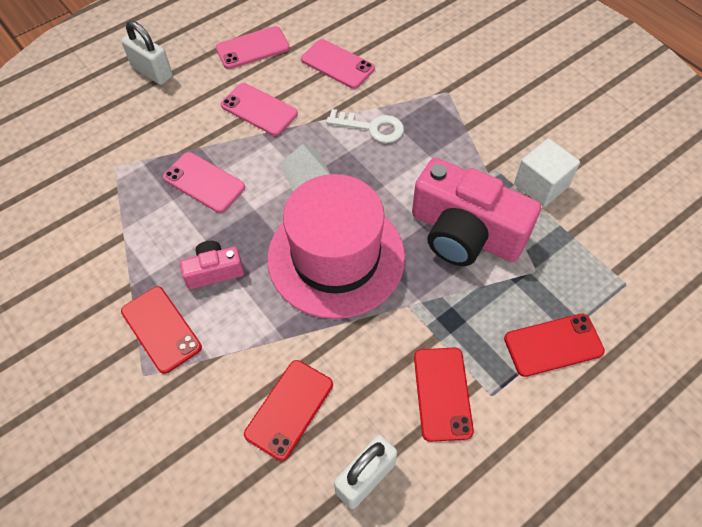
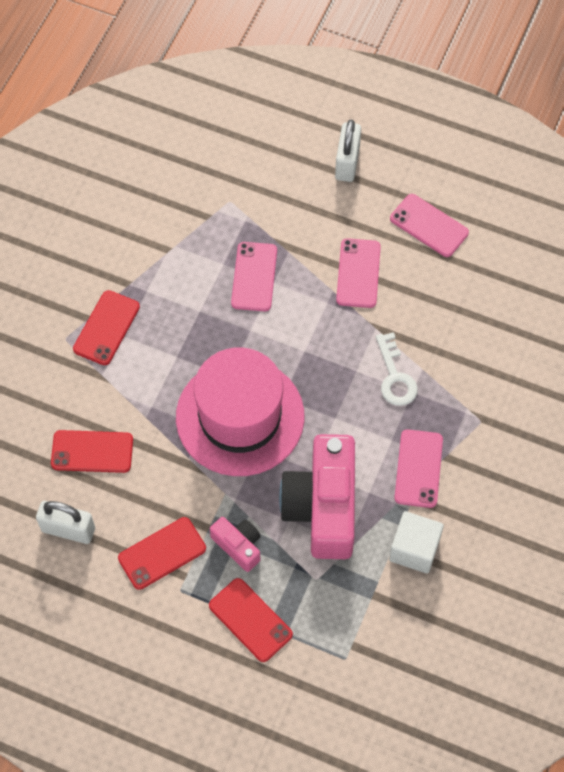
camera: 60 degrees right, 5 degrees up
(214, 271) = (175, 334): pink camera -> pink camera (238, 546)
(305, 171) = (312, 348): white pyramid -> none
(337, 64) = (455, 308): pink phone -> pink phone (418, 468)

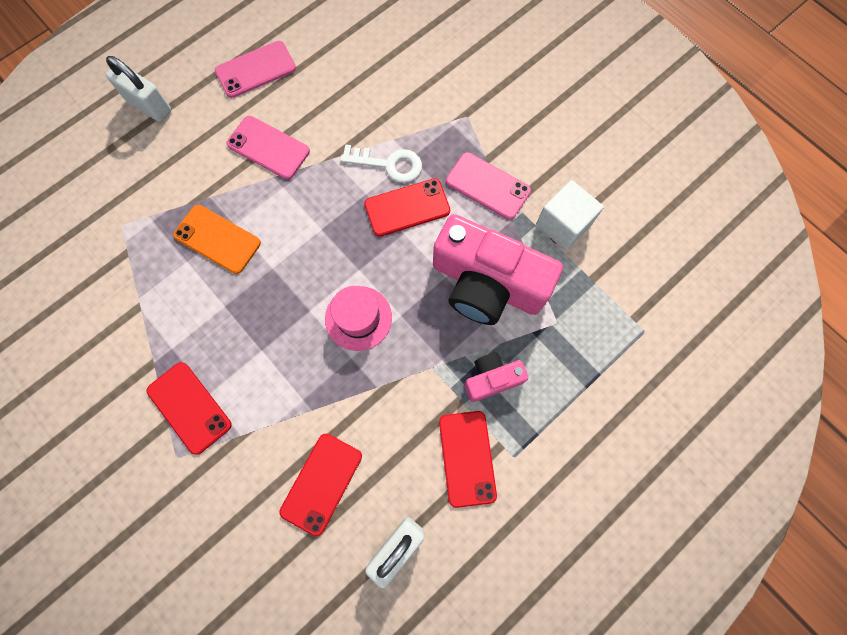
camera: 65 degrees left, 10 degrees up
(240, 417) = (358, 318): pink hat -> pink hat, size x0.49
(250, 620) = (572, 401): red phone -> red phone (407, 207)
(254, 277) = (217, 239): pink phone -> orange phone

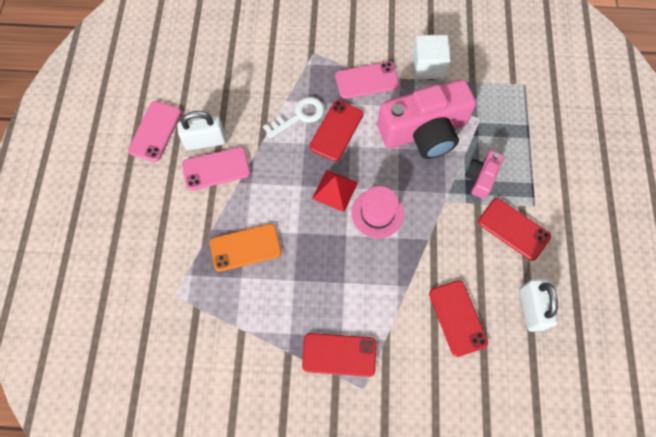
camera: 45 degrees left, 5 degrees down
(149, 105) = (107, 211): white padlock -> white padlock (205, 141)
(344, 261) = (335, 190): none -> red pyramid

